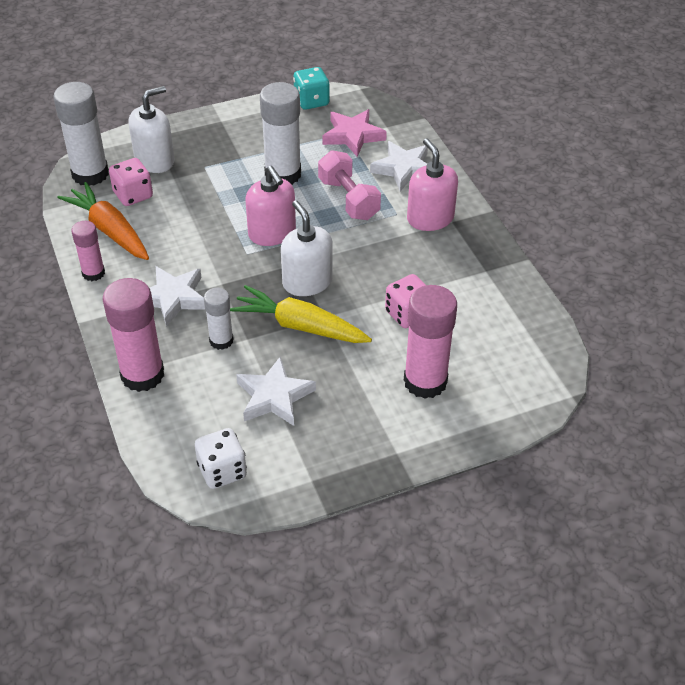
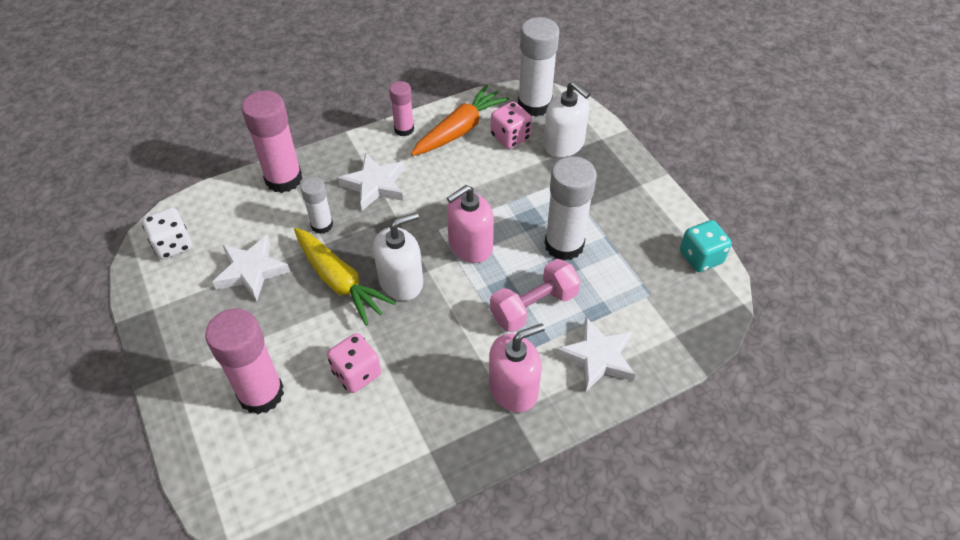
camera: 85 degrees right, 5 degrees up
(300, 326) = (339, 281): yellow carrot -> yellow carrot turned 120 degrees clockwise
(353, 136) = (647, 302): pink star -> none

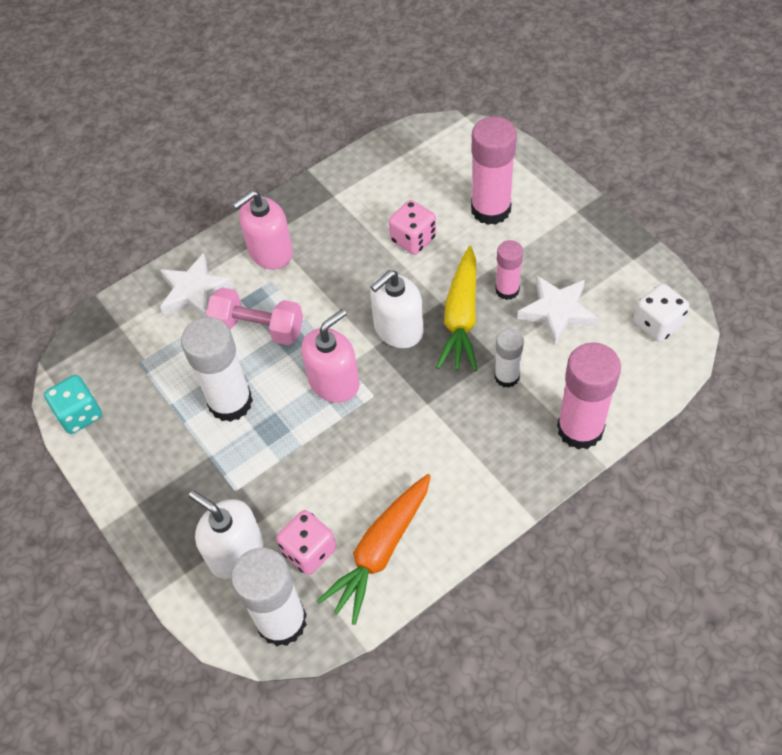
camera: 175 degrees right, 5 degrees up
(339, 281) = (461, 318): yellow carrot -> yellow carrot turned 120 degrees counterclockwise
(375, 185) = (465, 441): white star -> none
(404, 129) = (457, 538): pink glue stick -> pink glue stick (507, 290)
(534, 306) = (258, 328): pink dumbbell -> pink dumbbell turned 60 degrees clockwise

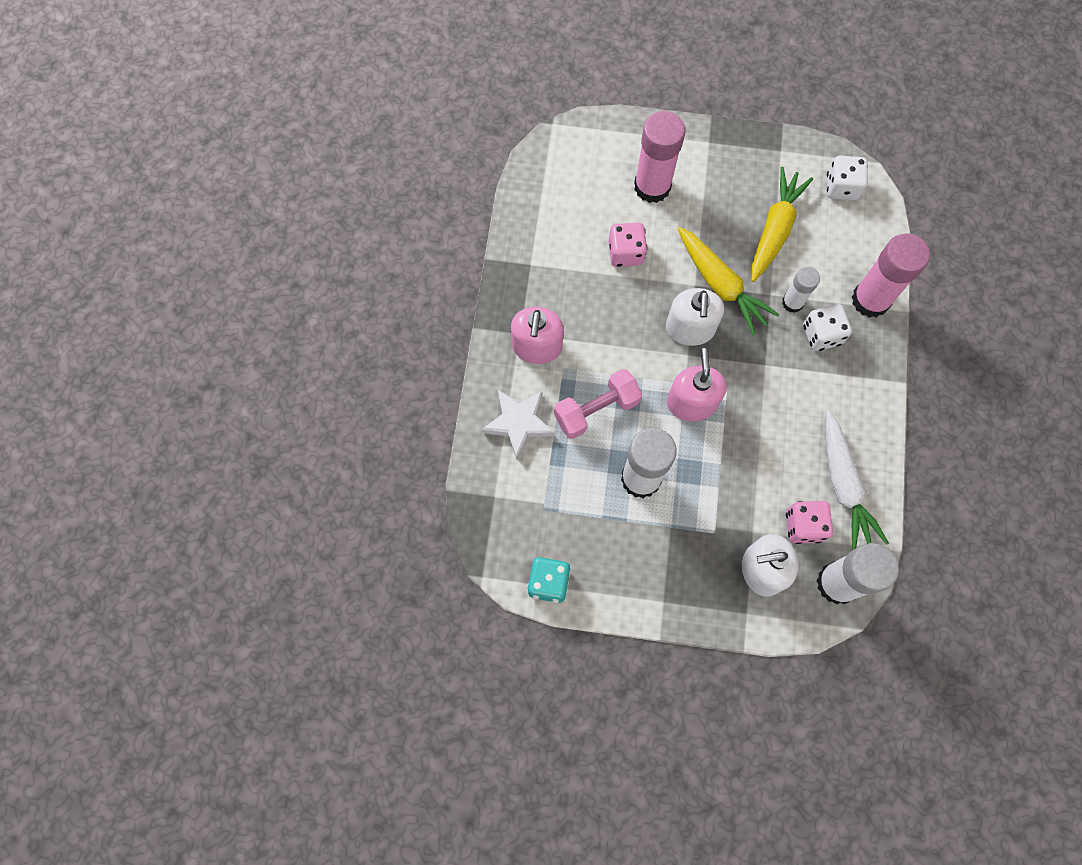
camera: 50 degrees left, 15 degrees up
(380, 551) = (844, 485): orange carrot -> white carrot
(503, 420) = (821, 335): none -> white dice
(507, 290) = (727, 240): pink glue stick -> none
(557, 312) = (774, 229): white star -> yellow carrot

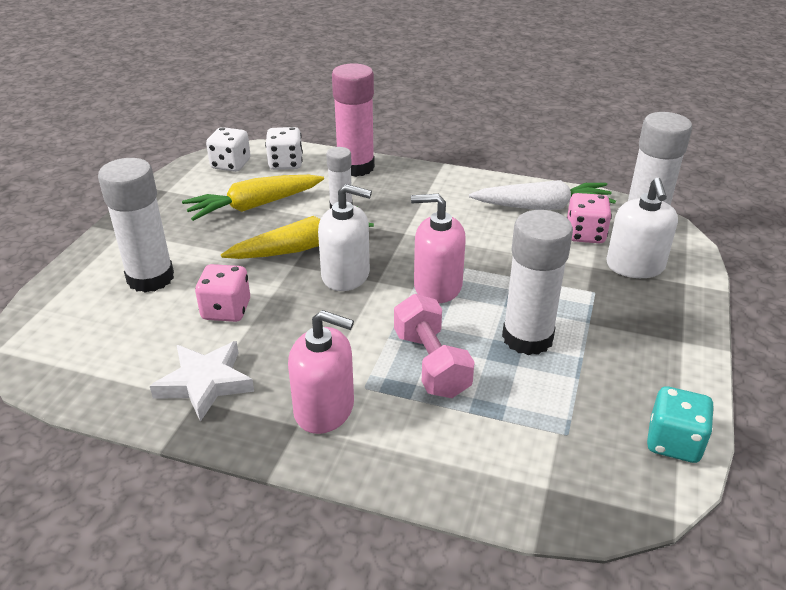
camera: 80 degrees left, 35 degrees down
(519, 423) = (436, 444): white star -> white star (205, 383)
(652, 186) = (150, 278): pink glue stick -> white glue stick
(774, 229) = (254, 206): yellow carrot -> yellow carrot turned 60 degrees counterclockwise
(821, 335) = (382, 196): white dice -> white dice (285, 164)

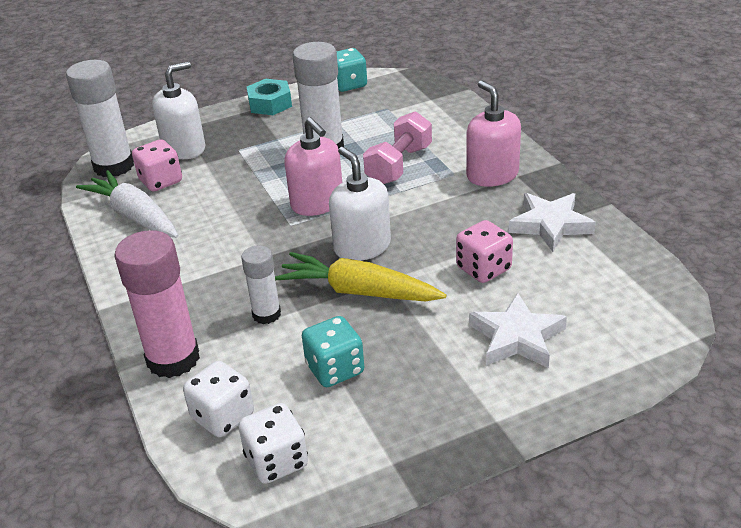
camera: 130 degrees left, 0 degrees up
(150, 278) = (517, 337): white glue stick -> white star
(254, 206) = (335, 369): yellow carrot -> turquoise dice
(683, 356) = (270, 104): none -> turquoise nut

